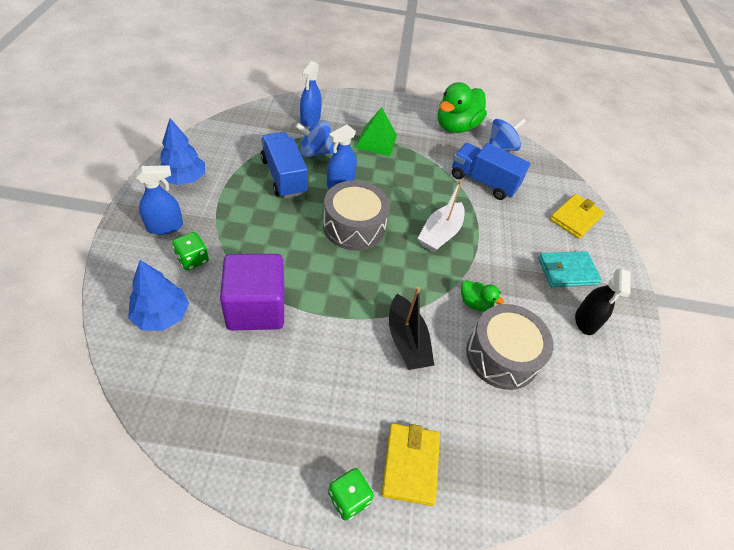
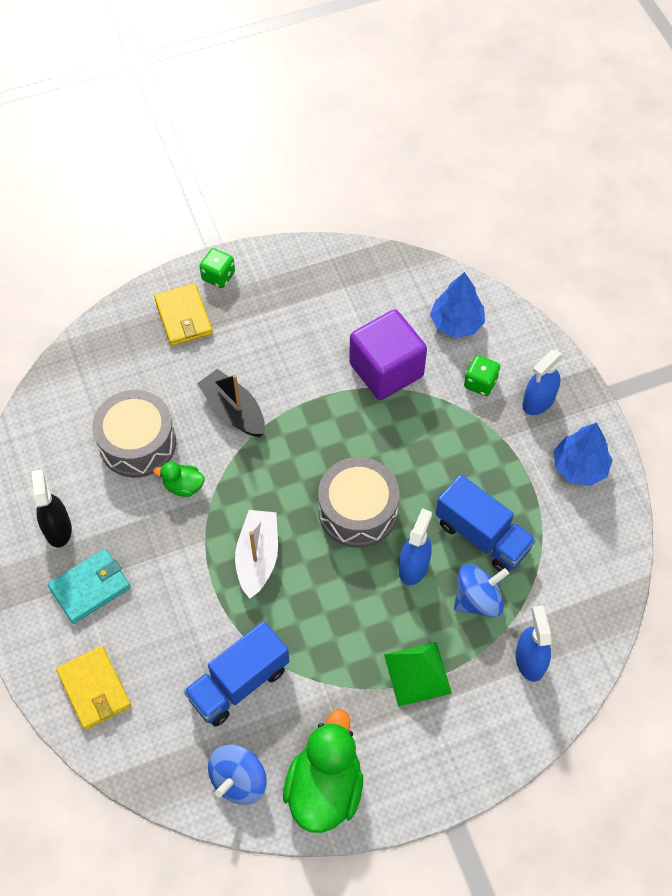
camera: 160 degrees right, 10 degrees up
(483, 182) = (239, 683): blue truck -> blue truck turned 135 degrees clockwise
(575, 218) = (94, 689): yellow wallet -> yellow wallet turned 45 degrees counterclockwise

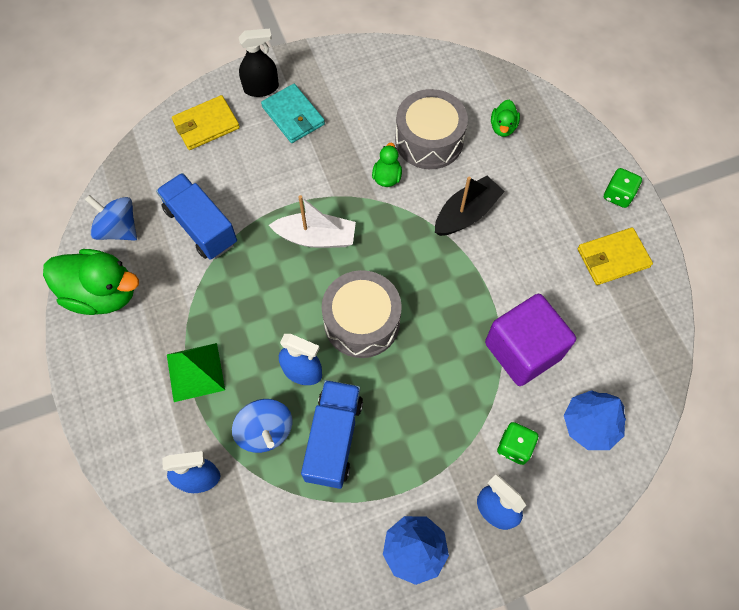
camera: 90 degrees right, 5 degrees up
(58, 529) = (346, 90): black spray bottle -> black spray bottle (261, 88)
(127, 371) = (503, 127): none -> green duck
(184, 317) = (566, 168): yellow wallet -> yellow wallet (613, 258)
(482, 536) = (333, 439): blue truck -> blue truck turned 150 degrees clockwise

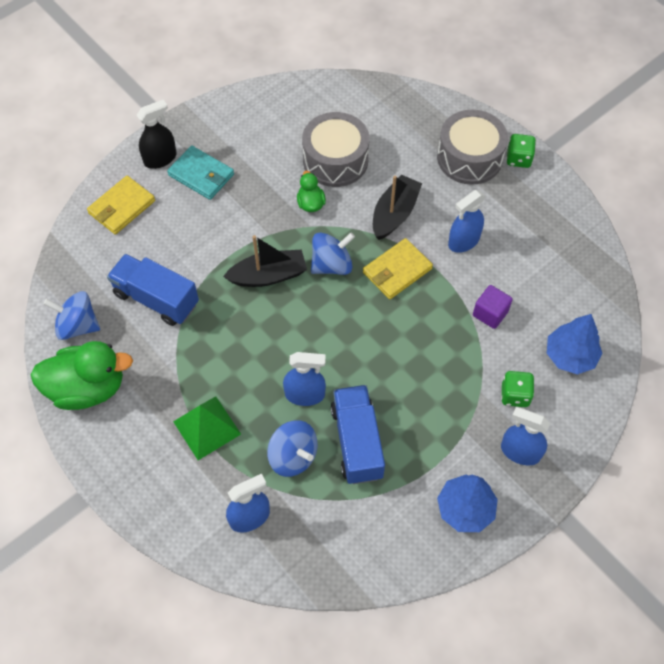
camera: 20 degrees left, 5 degrees down
(316, 237) = (268, 275): white boat -> black boat
(362, 322) = (340, 335): grey drum -> grey drum (469, 158)
(382, 246) = (332, 265): none -> blue spinning top
(503, 127) = (396, 130): green duck -> none
(523, 350) = (490, 313): purple cube -> purple cube, size x0.51
(526, 265) = (463, 241): none -> blue spray bottle
(613, 258) = (535, 213): yellow wallet -> yellow wallet (397, 271)

